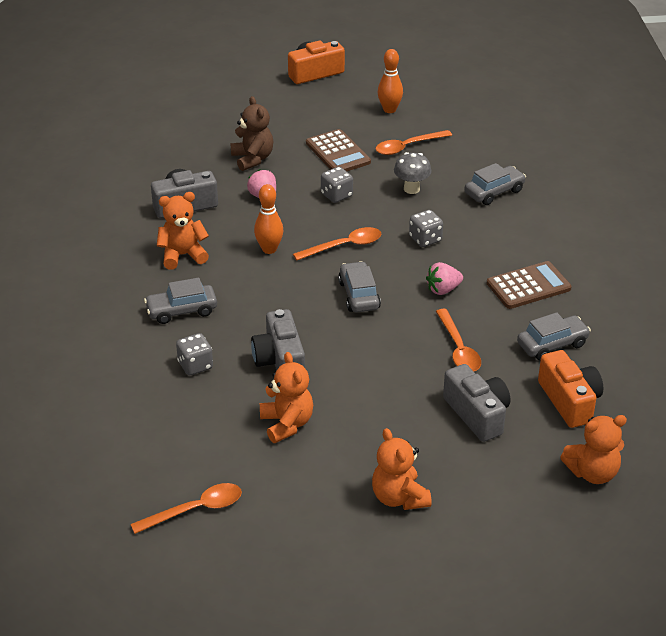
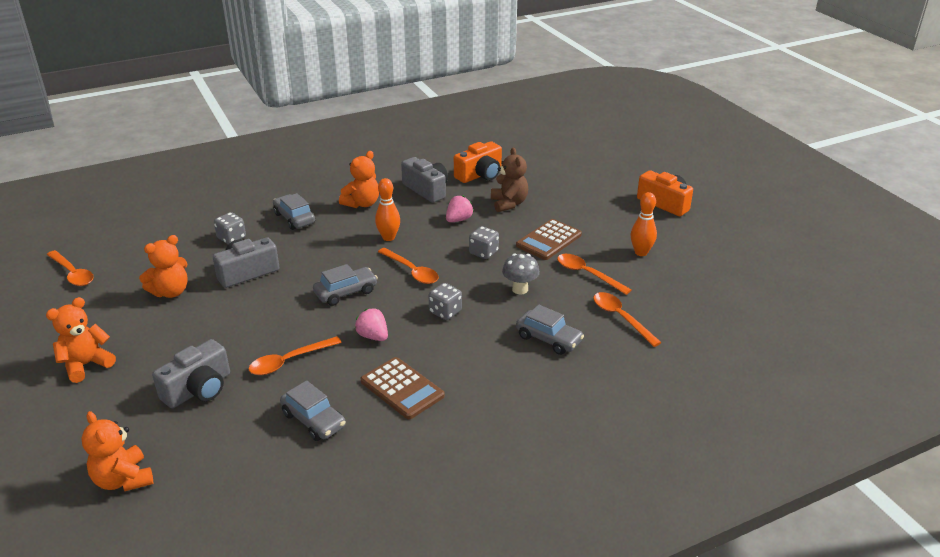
camera: 70 degrees right, 5 degrees down
(182, 255) = (362, 203): orange teddy bear -> orange teddy bear turned 75 degrees clockwise
(252, 159) = (509, 203): brown teddy bear -> brown teddy bear turned 60 degrees counterclockwise
(482, 148) = (621, 318): none -> orange spoon
(569, 401) = (228, 446): orange camera -> orange camera (480, 175)

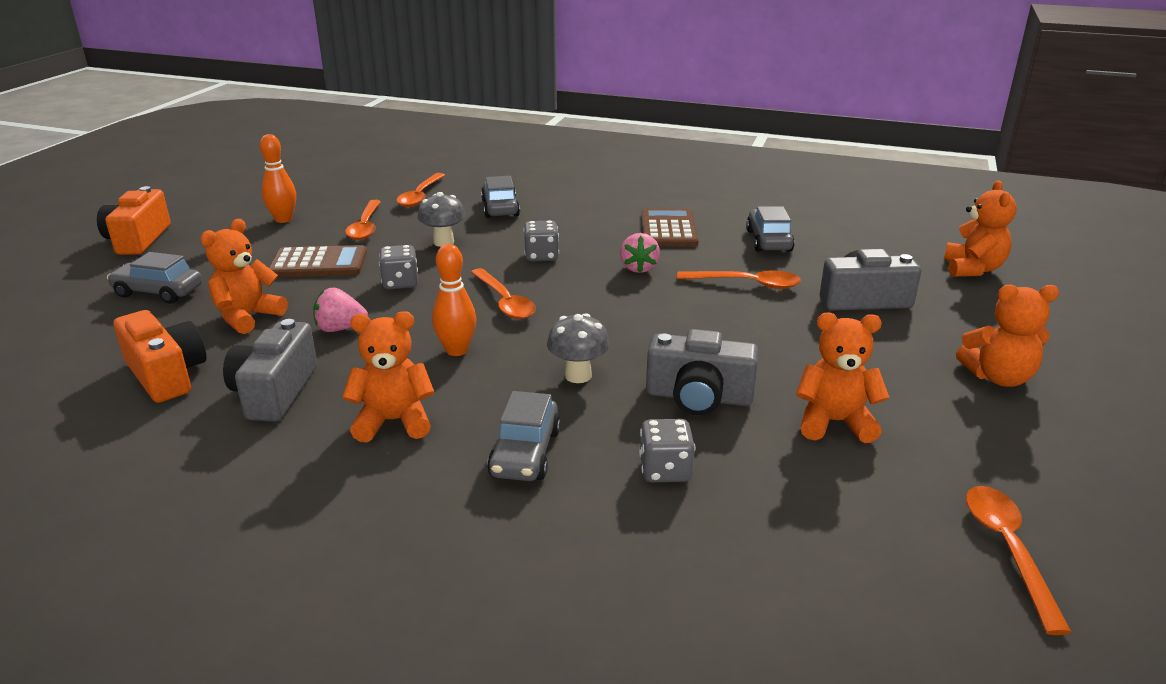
camera: 135 degrees left, 5 degrees down
(315, 254) = (578, 375): none -> grey mushroom
(346, 292) = (607, 315): grey car -> grey car (158, 292)
(411, 271) = (504, 302): orange spoon -> orange spoon turned 150 degrees clockwise
(480, 175) = (166, 375): orange camera -> orange camera turned 45 degrees clockwise
(509, 203) = (247, 317): brown teddy bear -> orange teddy bear

